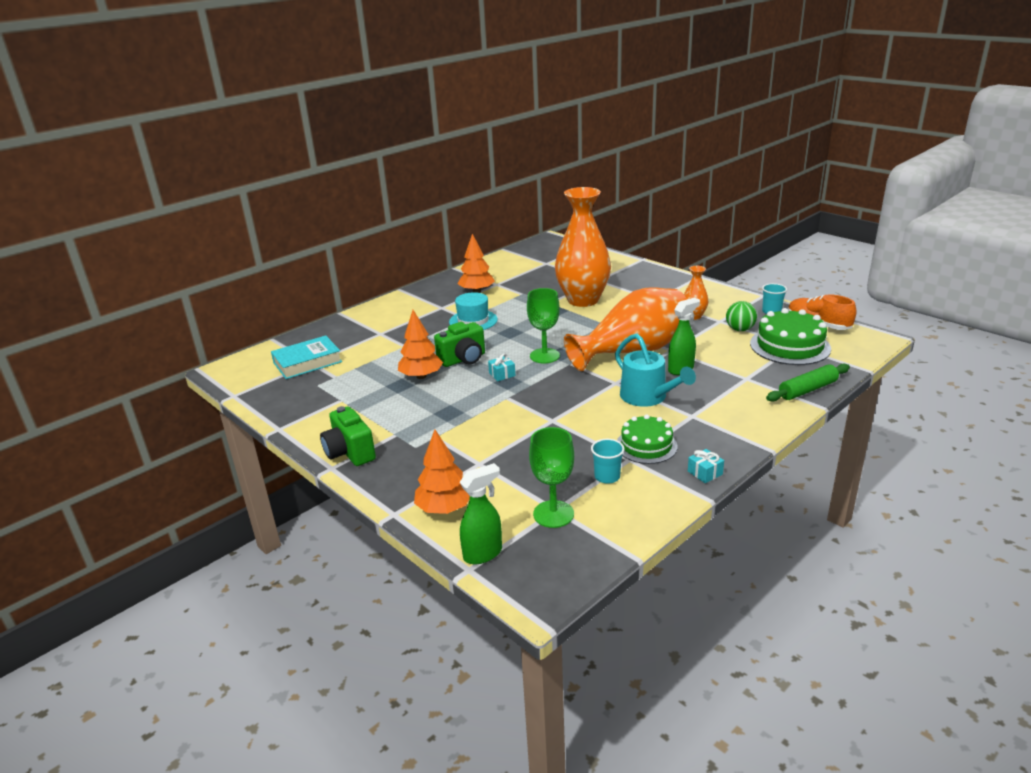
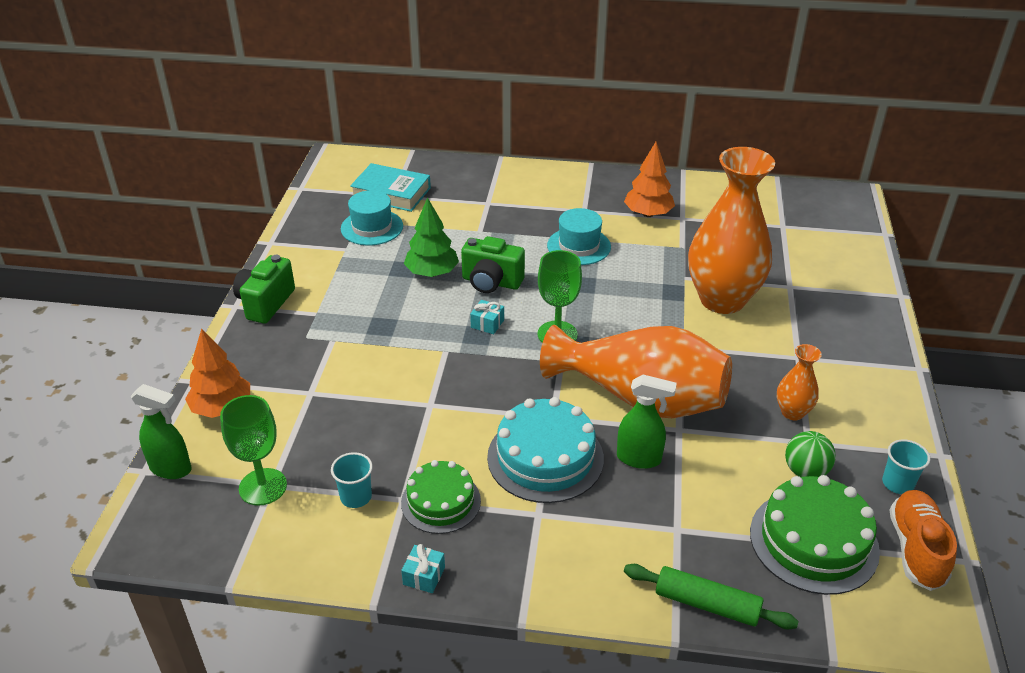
camera: 50 degrees right, 10 degrees up
(333, 382) = (372, 227): none -> turquoise hat
(421, 376) = (432, 273): orange tree -> green tree
(647, 397) = (545, 457): turquoise watering can -> turquoise cake

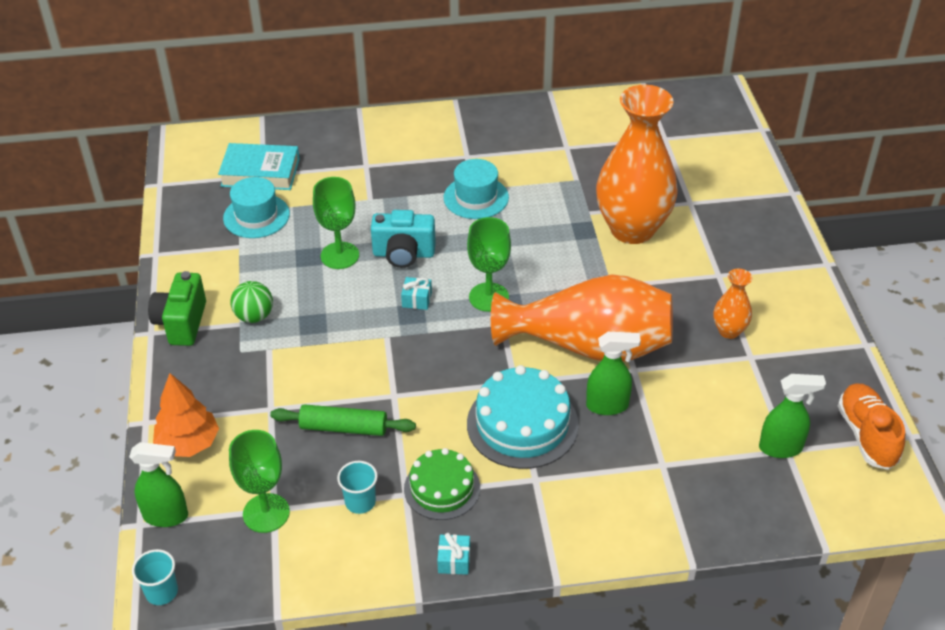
camera: 15 degrees left, 5 degrees up
(432, 273) = (340, 255): green tree -> green goblet
(491, 282) = (403, 254): green camera -> turquoise camera
(648, 214) = (532, 148): orange tree -> none
(706, 604) = (708, 526): green rolling pin -> green rolling pin (343, 428)
(805, 471) = (756, 385): green ball -> green ball (254, 316)
(813, 541) = (781, 448): green cake -> green spray bottle
(897, 483) = (836, 379): turquoise cup -> turquoise cup (161, 592)

